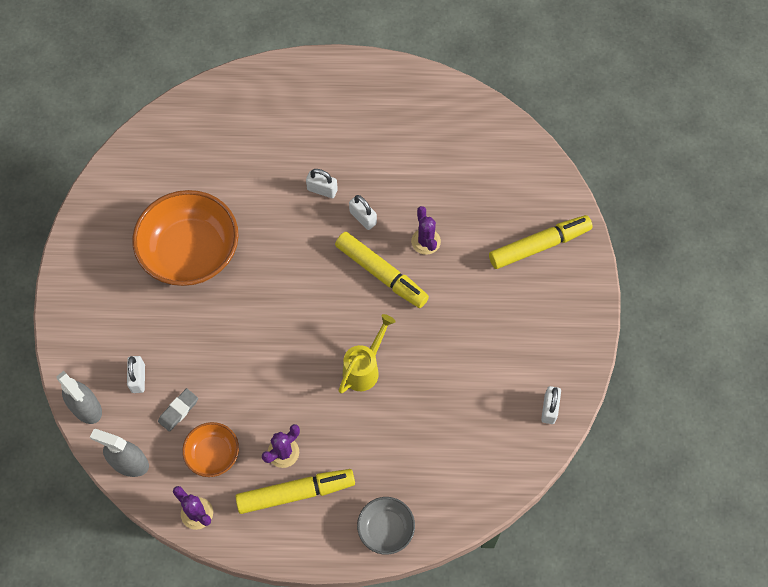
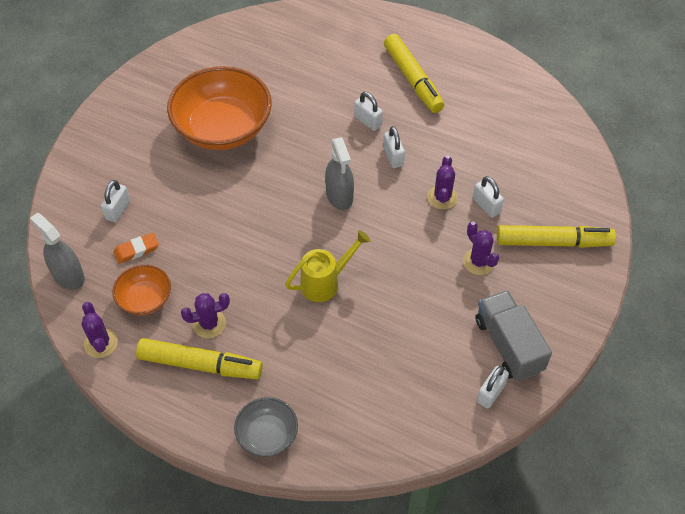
camera: 25 degrees right, 10 degrees down
(86, 407) = (60, 215): grey spray bottle -> grey spray bottle (339, 195)
(178, 411) = (136, 250): grey eraser -> orange eraser
(381, 274) = (385, 209): yellow marker -> yellow marker (413, 79)
(467, 233) = (486, 206): none -> white padlock
(485, 291) = (478, 262): none -> purple cactus
(544, 359) = (508, 345): none -> grey truck

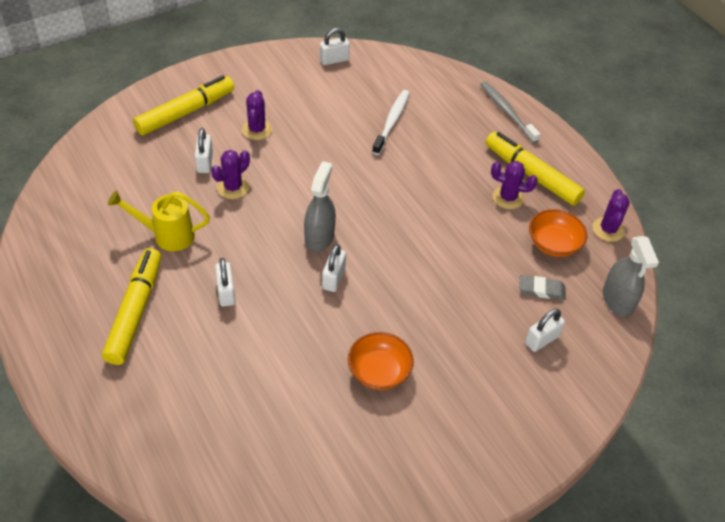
camera: 150 degrees left, 5 degrees down
(136, 250) = (541, 290): orange eraser -> grey eraser
(223, 128) = (379, 371): orange bowl -> orange bowl, size x0.50
(267, 435) = (507, 112): grey bowl -> grey toothbrush
(325, 282) = (390, 178): yellow watering can -> yellow watering can (167, 235)
(371, 346) = (391, 122): none -> white toothbrush
(393, 157) = (238, 244): white padlock -> white padlock (333, 278)
(508, 345) = (293, 75): grey truck -> none
(553, 242) = (186, 112): yellow marker -> yellow marker turned 105 degrees clockwise

